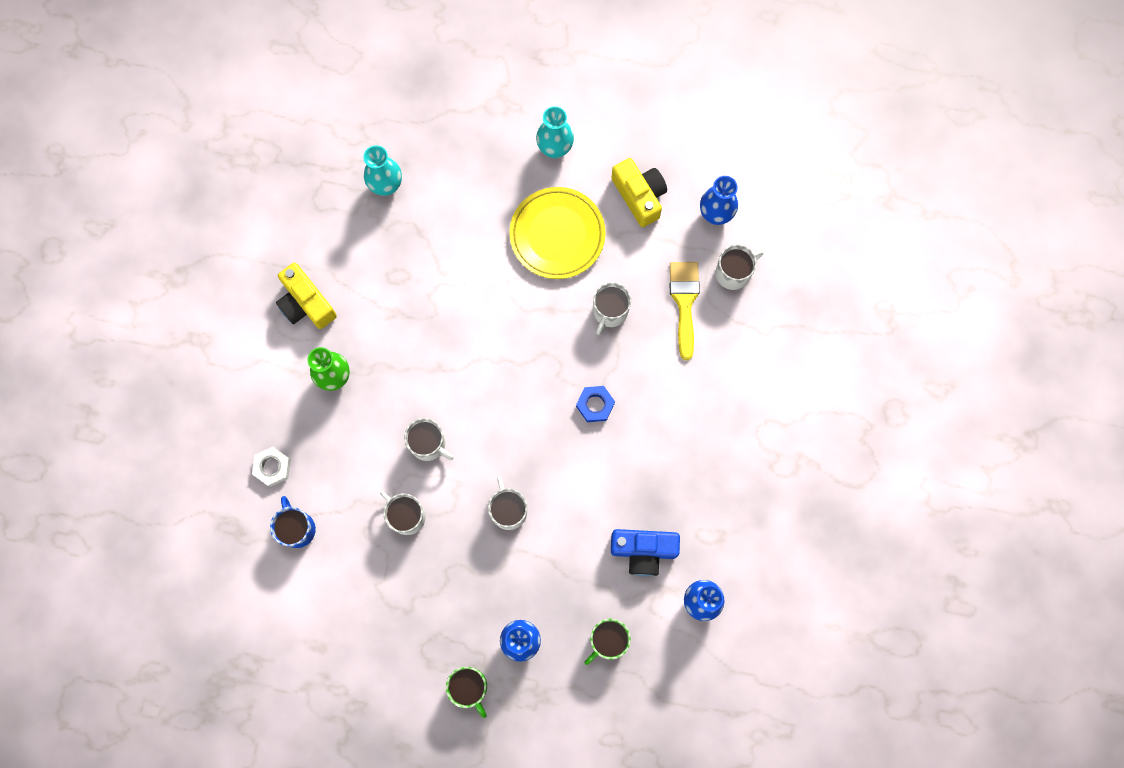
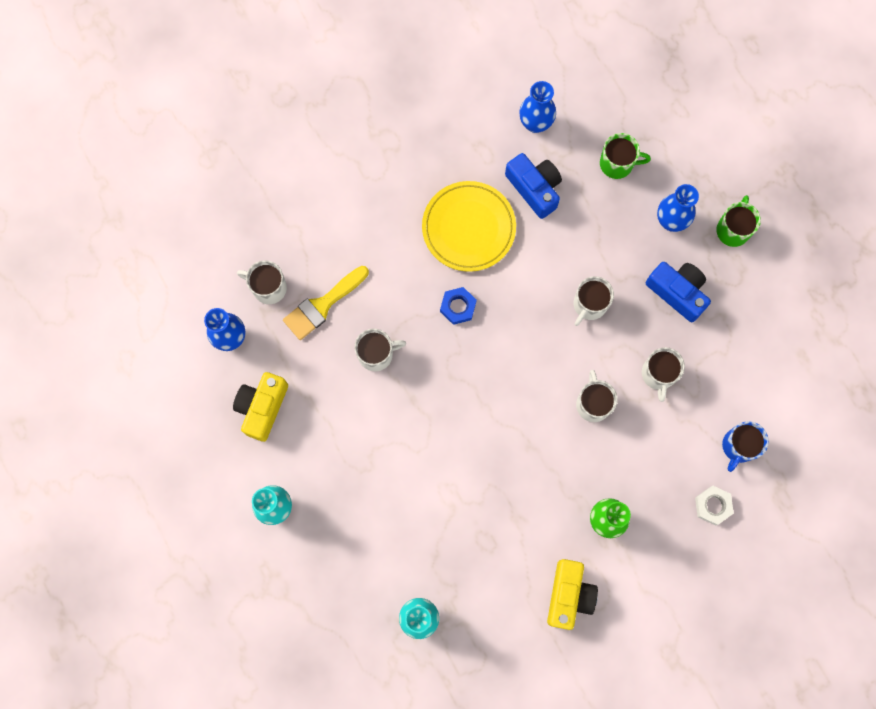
camera: 130 degrees left, 0 degrees up
(457, 591) = (677, 292): none -> blue camera
(557, 235) = (347, 445): yellow plate -> yellow plate (468, 228)

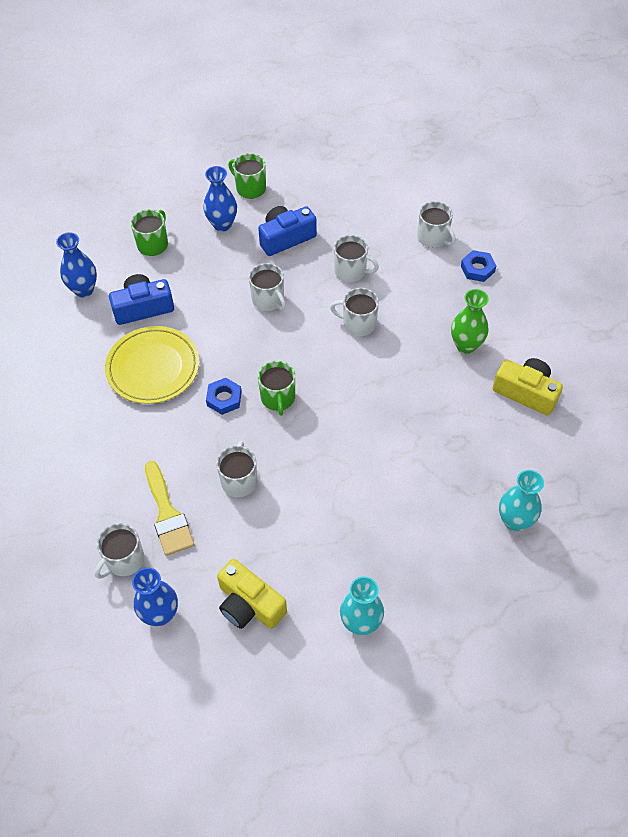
camera: 70 degrees left, 20 degrees down
(476, 356) = (278, 398): none -> green mug
(713, 506) = (477, 269): white nut -> blue nut
(738, 446) = (433, 238): blue mug -> white mug

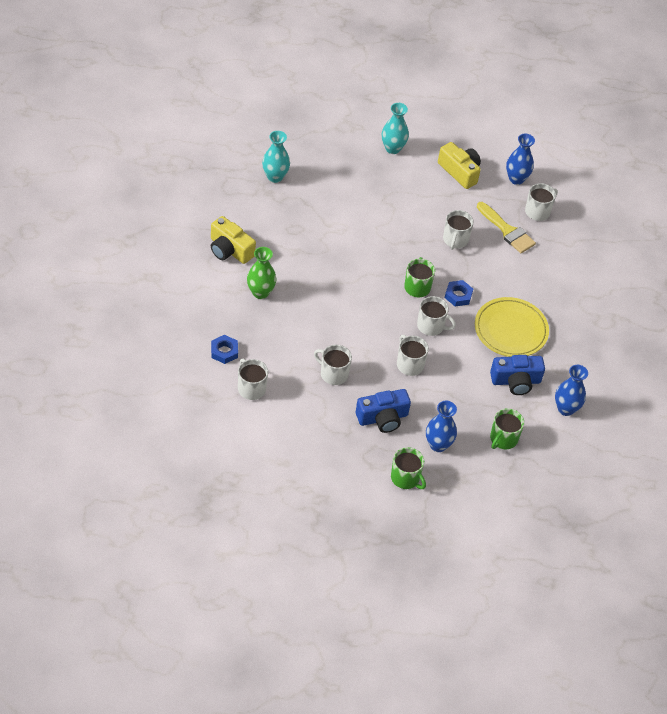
camera: 175 degrees left, 5 degrees down
(167, 514) = (507, 231): yellow brush -> yellow brush turned 150 degrees clockwise
(358, 323) = (340, 328): white mug -> white mug (431, 326)

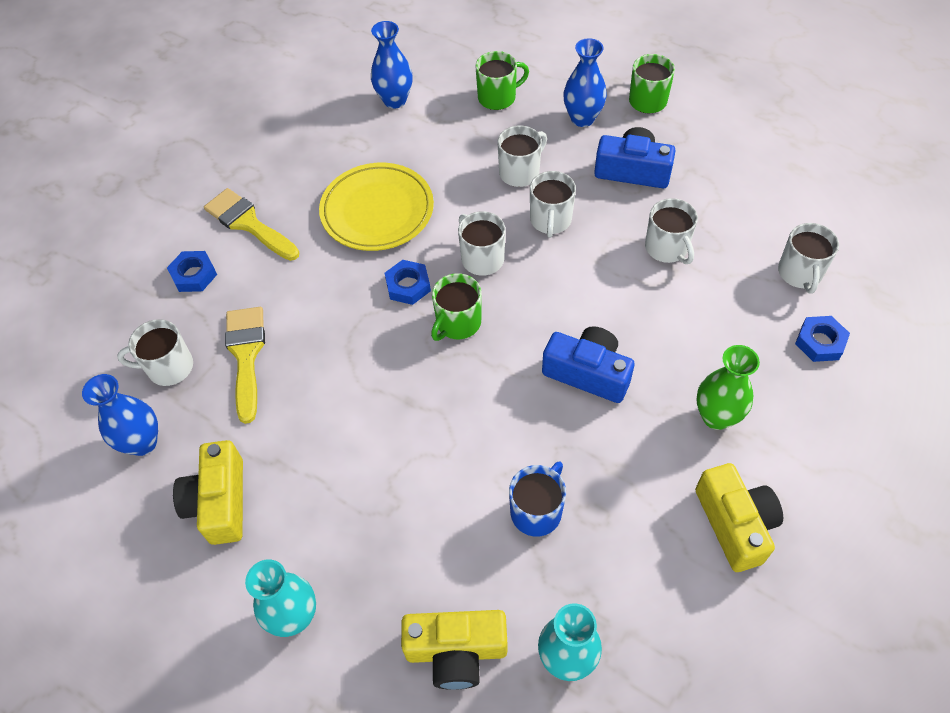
camera: 140 degrees left, 5 degrees up
(320, 162) = (456, 651): none -> yellow camera
(320, 221) = (537, 511): none -> blue mug
(455, 240) = (338, 374): white mug -> white mug (520, 172)
(516, 381) = (427, 150): blue camera -> blue camera (588, 373)
(573, 256) = (194, 275): none -> blue nut
(573, 294) = (248, 223): none -> yellow brush

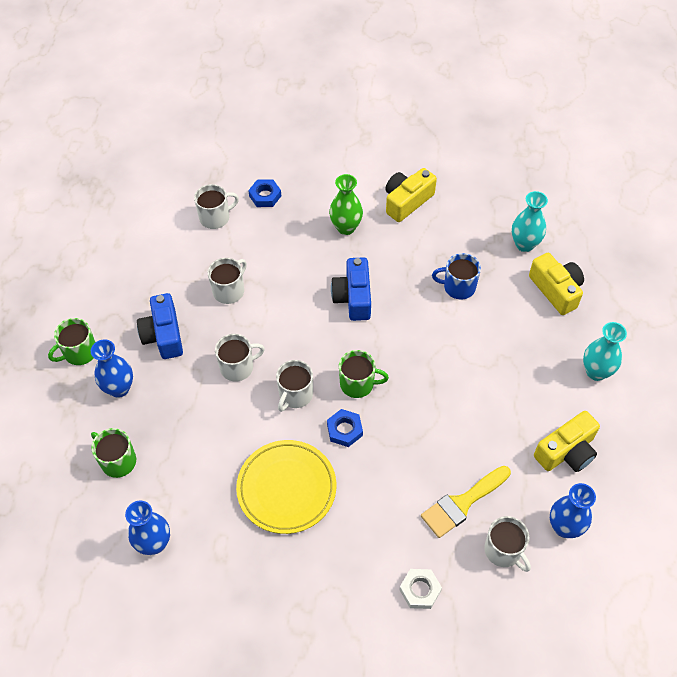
camera: 120 degrees left, 0 degrees up
(194, 275) = (420, 590): blue nut -> white nut
(248, 223) = (349, 581): yellow brush -> none
(520, 172) = (198, 407): white mug -> none

